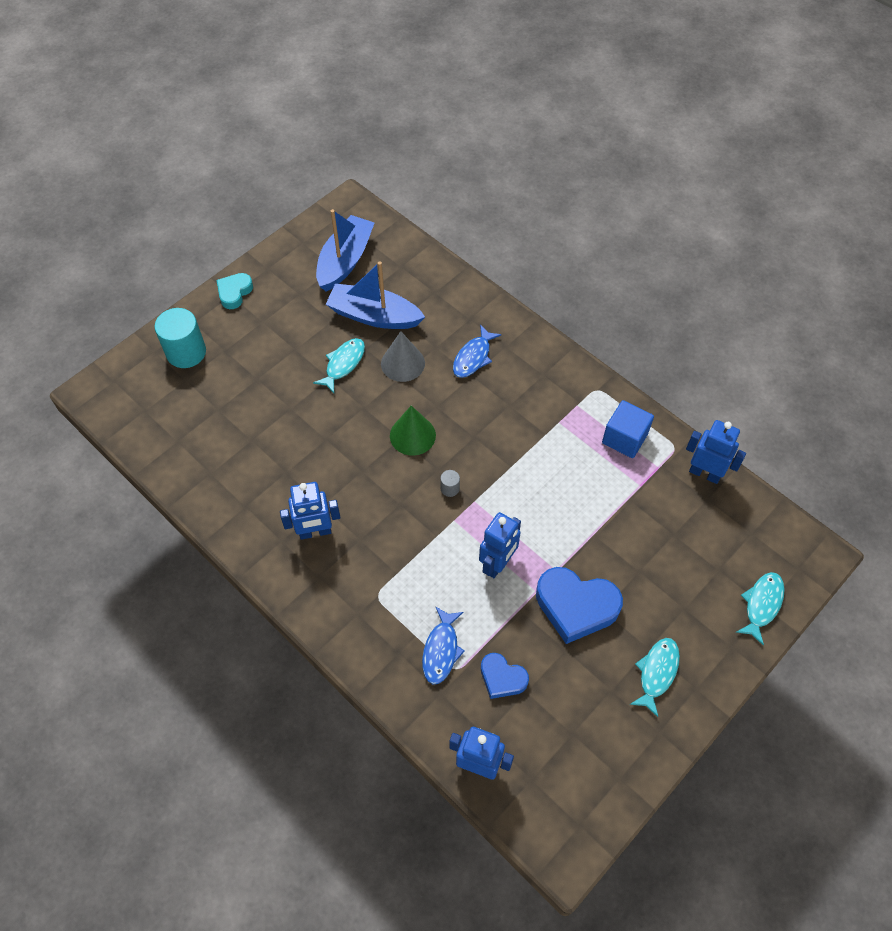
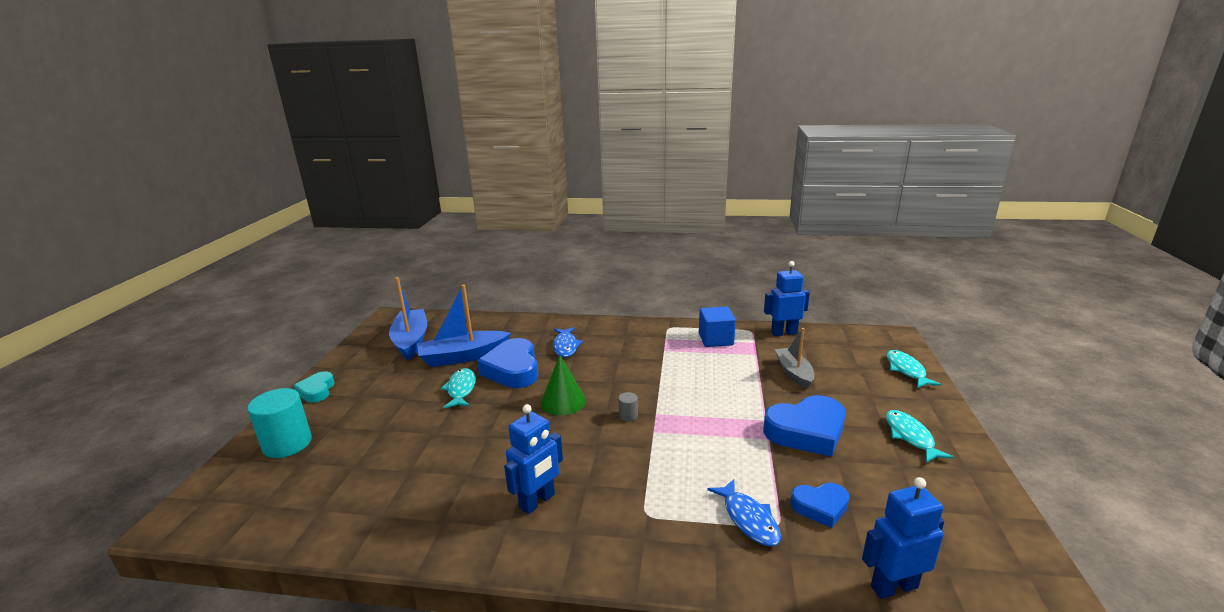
camera: 35 degrees left, 35 degrees down
(402, 363) = (513, 369): grey cone -> blue heart
(497, 564) = (719, 438): blue robot -> none
(646, 535) = (794, 373): none -> grey boat

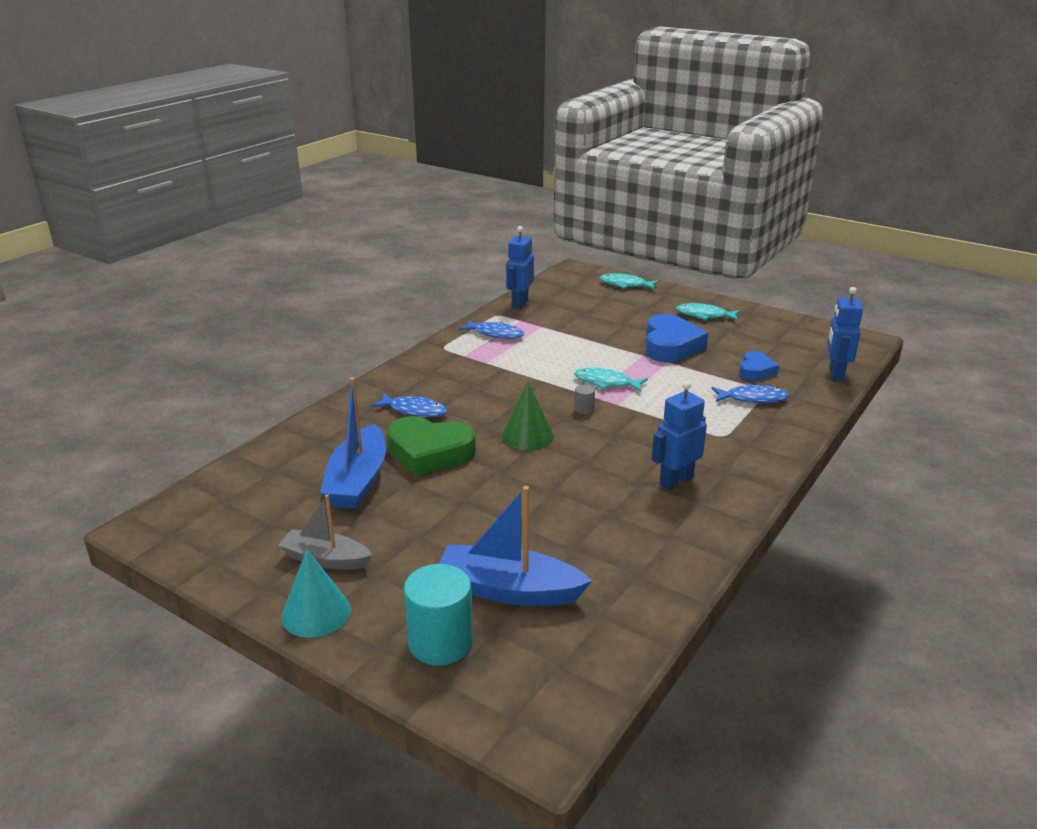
camera: 65 degrees left, 5 degrees up
(317, 391) = (316, 613): turquoise heart -> turquoise cone
(411, 341) = (259, 516): blue boat -> blue boat (509, 590)
(461, 389) = (438, 493): turquoise fish -> turquoise fish (606, 383)
(513, 369) = (429, 452): blue heart -> green heart
(537, 501) = (676, 481): blue robot -> blue robot turned 105 degrees counterclockwise
(716, 339) = (495, 334): blue cube -> blue fish
(794, 373) = (588, 322): grey boat -> grey boat (326, 559)

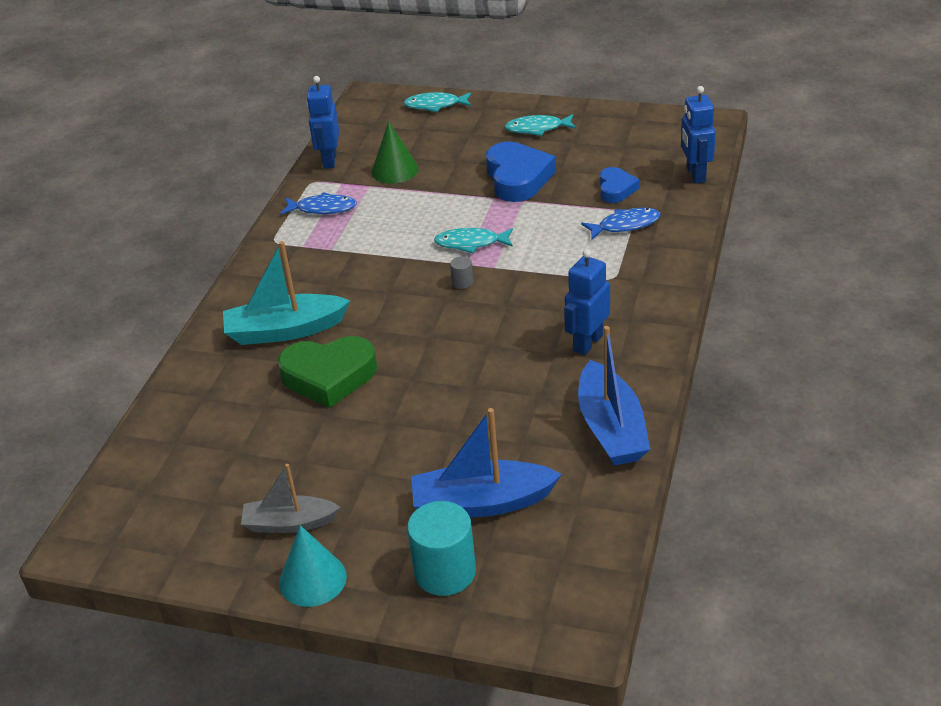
camera: 15 degrees left, 10 degrees up
(358, 480) = (272, 429): blue boat -> blue boat (611, 428)
(414, 410) = (285, 330): blue fish -> turquoise boat
(527, 436) = (420, 330): green cone -> green cone (395, 170)

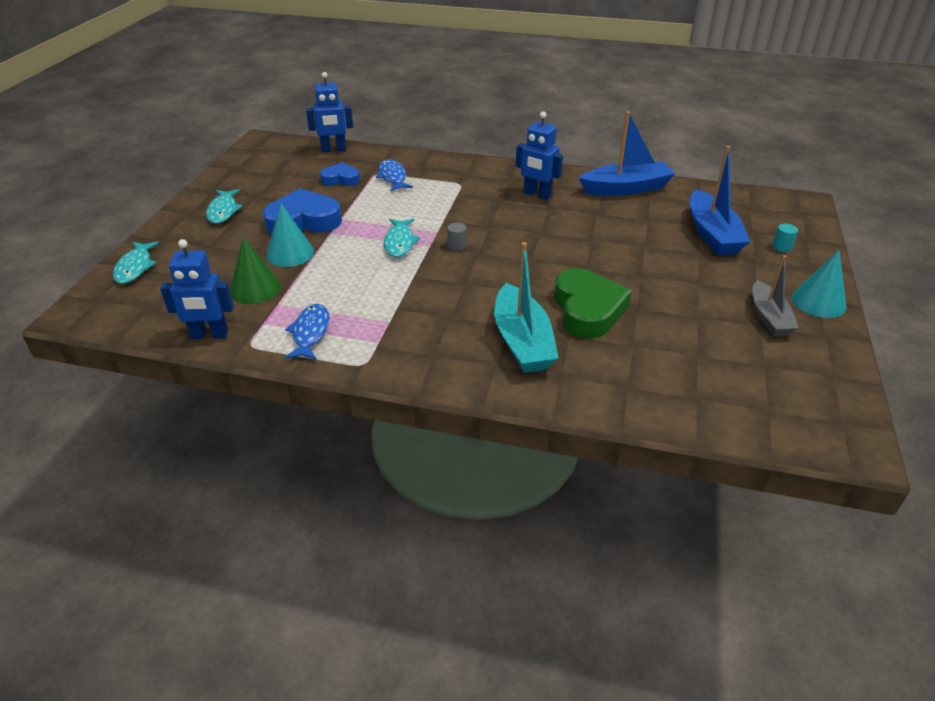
camera: 95 degrees left, 0 degrees up
(445, 572) = (781, 247): turquoise cylinder -> turquoise cylinder, size x0.44
(454, 179) = (290, 253): none -> turquoise cone

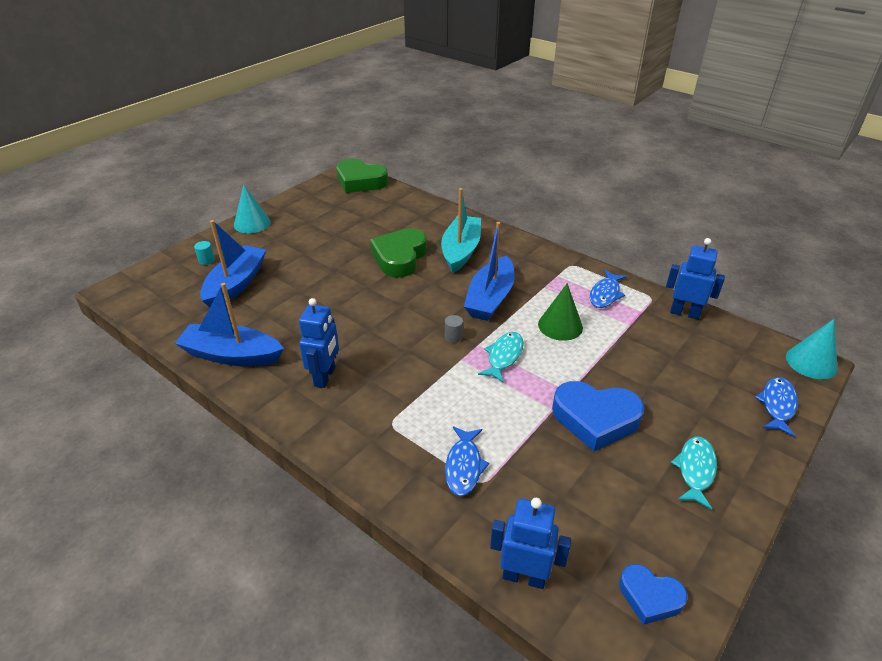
camera: 155 degrees left, 0 degrees up
(135, 267) = (777, 405): turquoise fish -> blue fish
(255, 288) = (649, 345): green cone -> green cone (560, 325)
(290, 253) = (615, 376): turquoise cone -> turquoise cone (811, 362)
(341, 179) = (533, 487): blue heart -> blue heart (650, 597)
(444, 291) = (490, 298): none -> blue boat
(537, 194) = (325, 376): blue robot -> blue robot turned 45 degrees clockwise
(768, 317) = (295, 224): grey boat -> none
(804, 431) = (360, 181): none -> green heart

